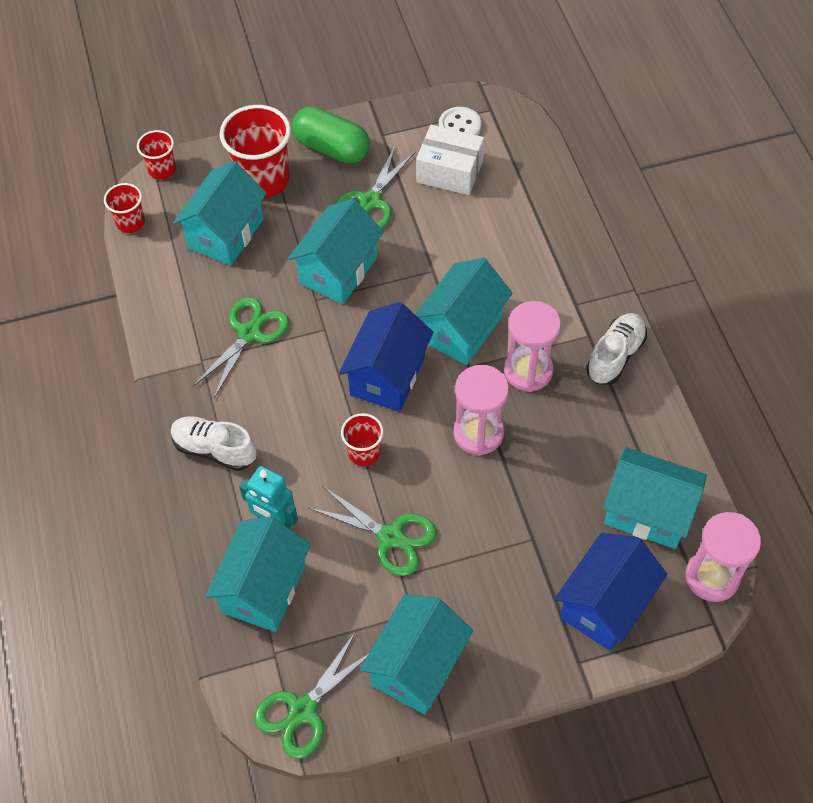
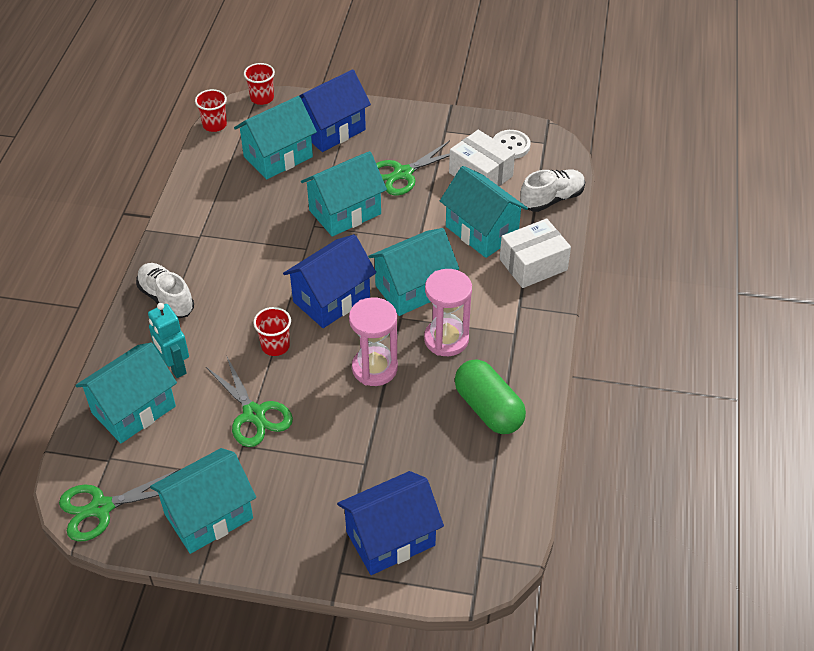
camera: 25 degrees right, 10 degrees down
(249, 333) = (248, 230): green scissors -> none
(263, 179) = (331, 130): red cup -> blue house
(331, 148) = (398, 127): green capsule -> green capsule (488, 409)
(561, 253) = (533, 264): none -> white box
(615, 356) = (527, 356): white shoe -> white shoe (552, 199)
(647, 512) = (474, 484): turquoise house -> turquoise house (481, 231)
(712, 577) = (496, 558): pink hourglass -> none

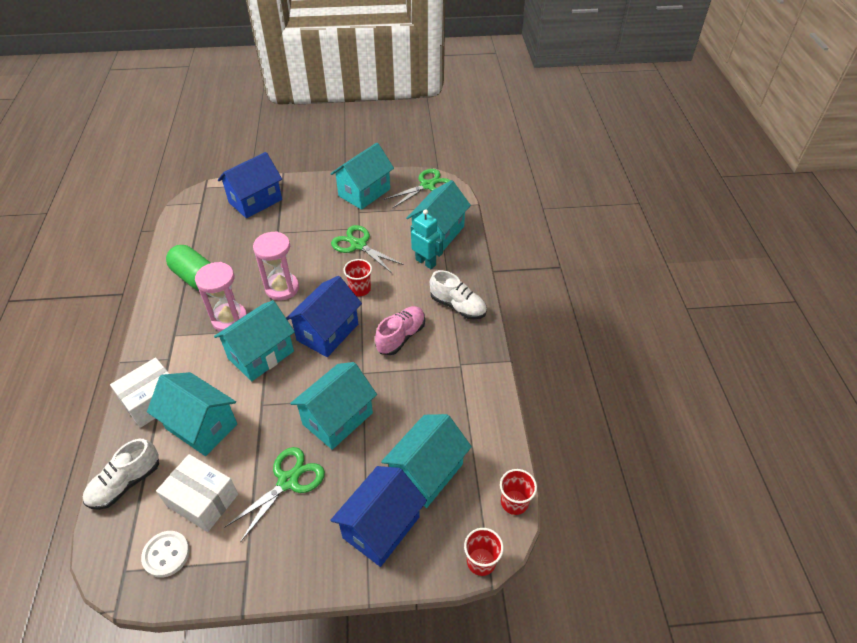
camera: 165 degrees right, 0 degrees up
(249, 277) = (401, 337): none -> pink shoe

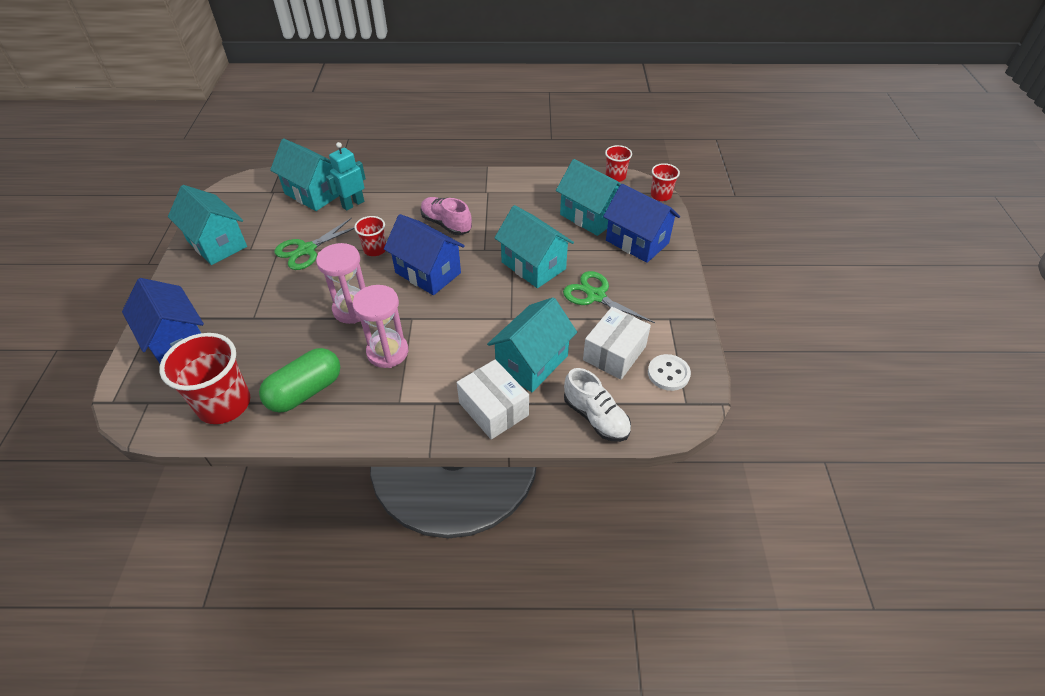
camera: 85 degrees left, 0 degrees up
(192, 238) = (224, 404): none -> red cup
(261, 355) = (447, 322): turquoise house -> none
(427, 185) = (232, 196): green scissors -> none
(458, 306) = (418, 188): white shoe -> none

